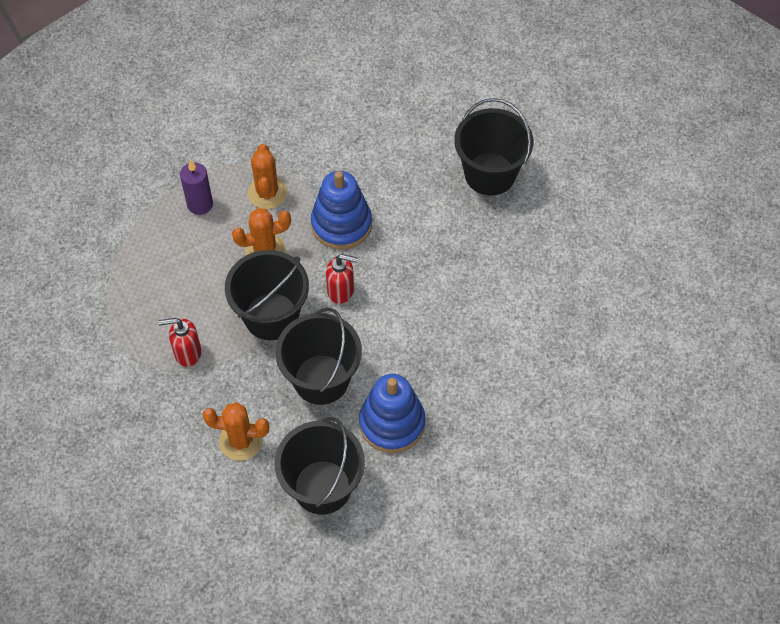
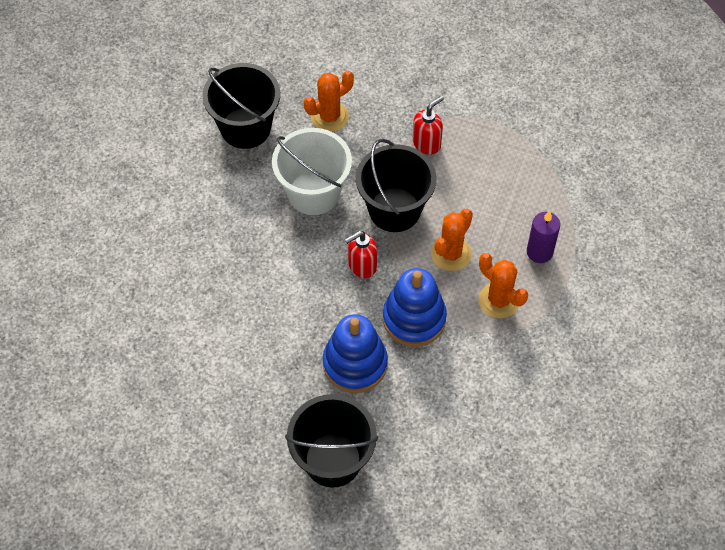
camera: 140 degrees right, 0 degrees up
(321, 379) = (313, 193): black bucket -> white bucket
(392, 423) = (234, 200): blue stacking toy -> blue stacking toy (355, 364)

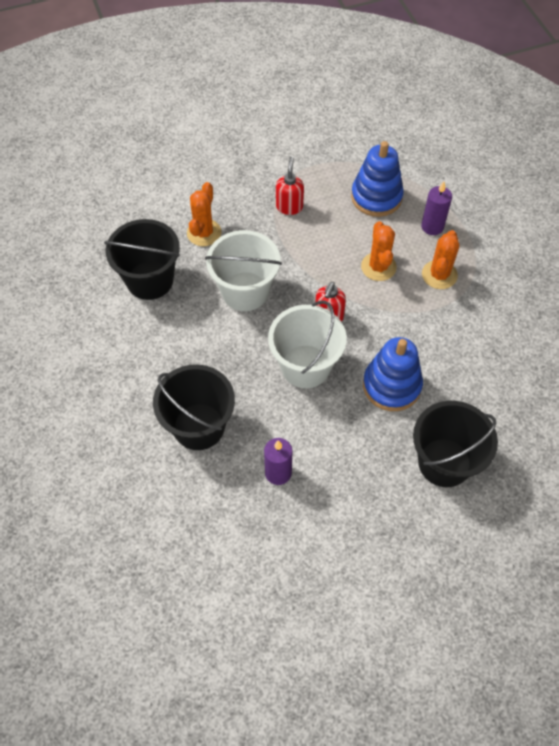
camera: 40 degrees left, 0 degrees up
(192, 362) = (278, 473): none -> purple candle
(300, 293) = (305, 366): none -> white bucket
(394, 210) = (312, 264): black bucket -> black bucket (199, 426)
(414, 318) = (399, 326): blue stacking toy -> blue stacking toy (376, 197)
(499, 300) = (439, 275): orange cactus -> orange cactus turned 75 degrees counterclockwise

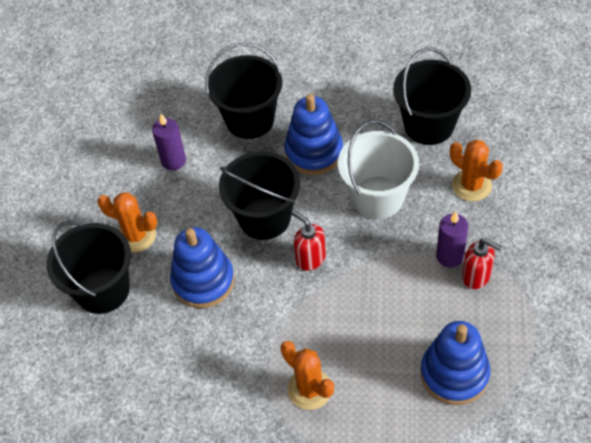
camera: 120 degrees right, 5 degrees down
(216, 356) = (314, 152): none -> blue stacking toy
(305, 366) = (264, 218): white bucket -> black bucket
(378, 267) = (350, 331): orange cactus -> orange cactus (136, 236)
(432, 226) = (382, 416): purple candle -> purple candle (449, 256)

